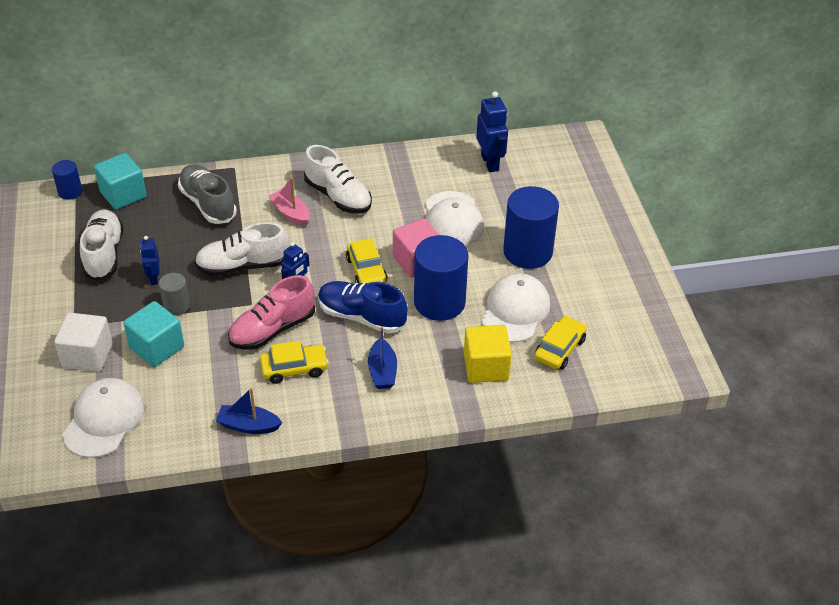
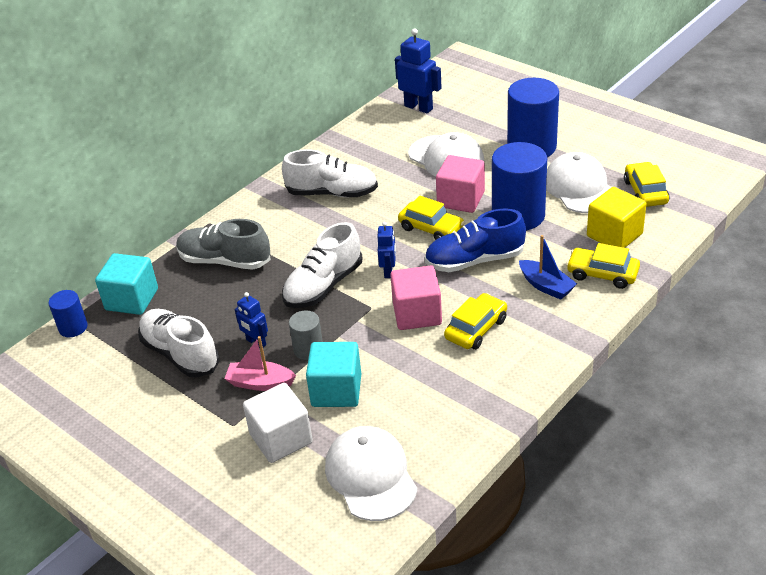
camera: 35 degrees left, 5 degrees down
(248, 425) = (500, 392): blue boat -> none
(272, 329) = (417, 314): pink shoe -> pink cube
(291, 213) = (309, 226): pink boat -> pink boat (260, 383)
(433, 391) = (602, 274): none -> yellow car

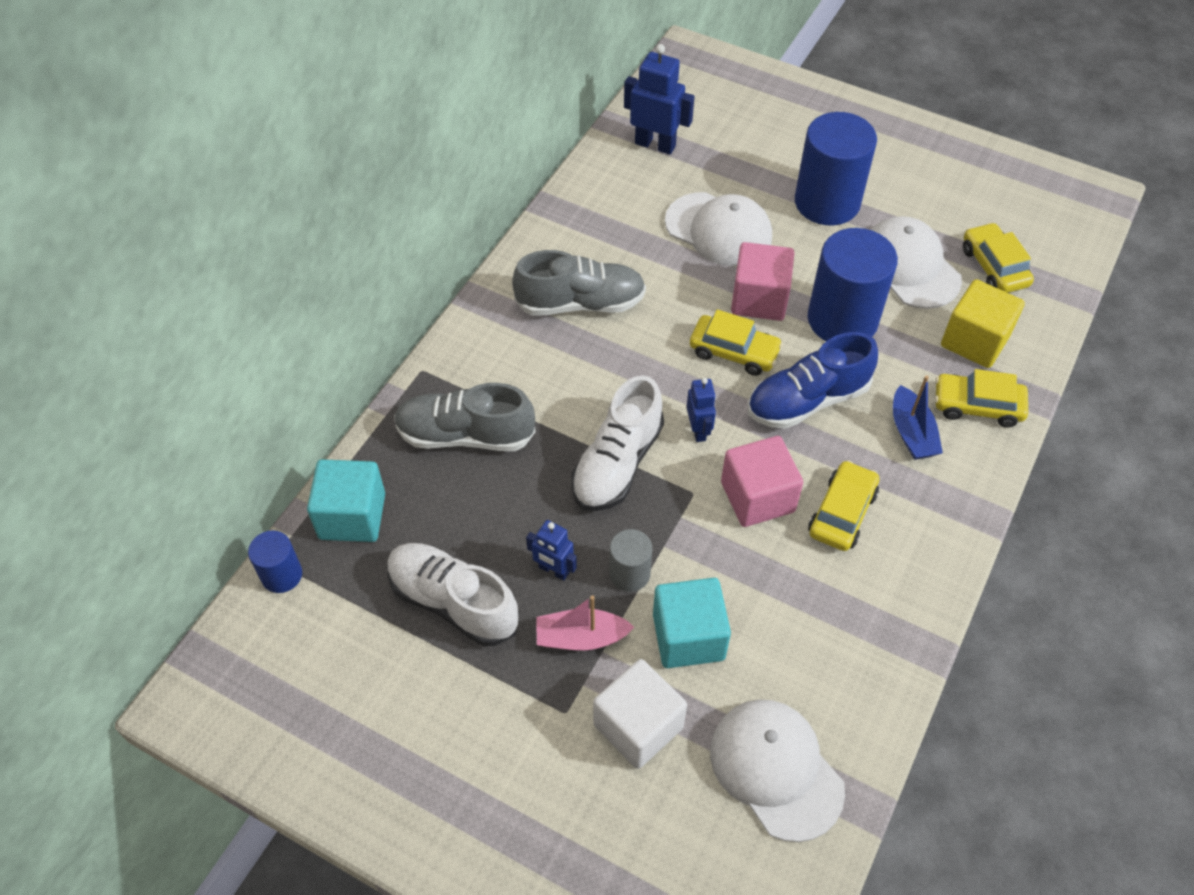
camera: 15 degrees left, 15 degrees up
(332, 193) = (580, 303): white shoe -> grey shoe
(546, 286) = (911, 433): blue boat -> blue boat turned 45 degrees clockwise

